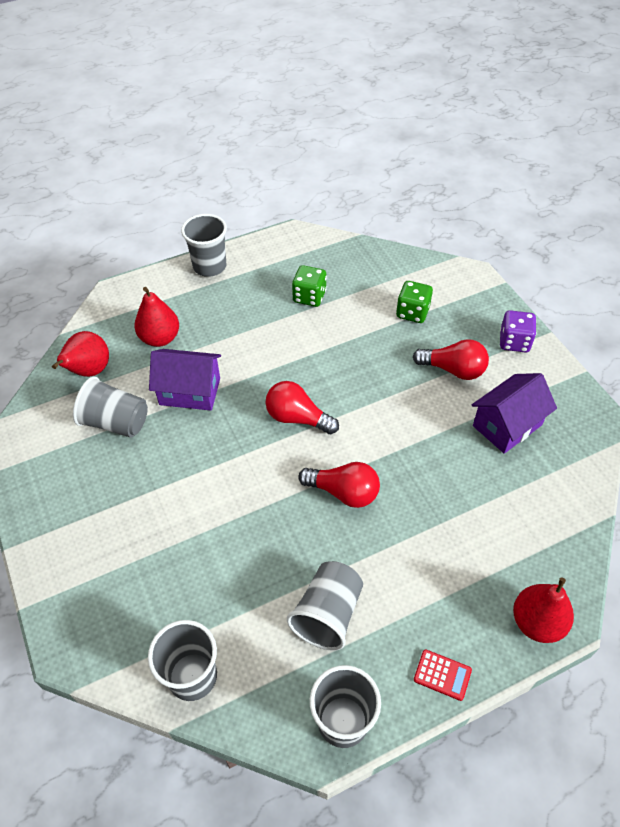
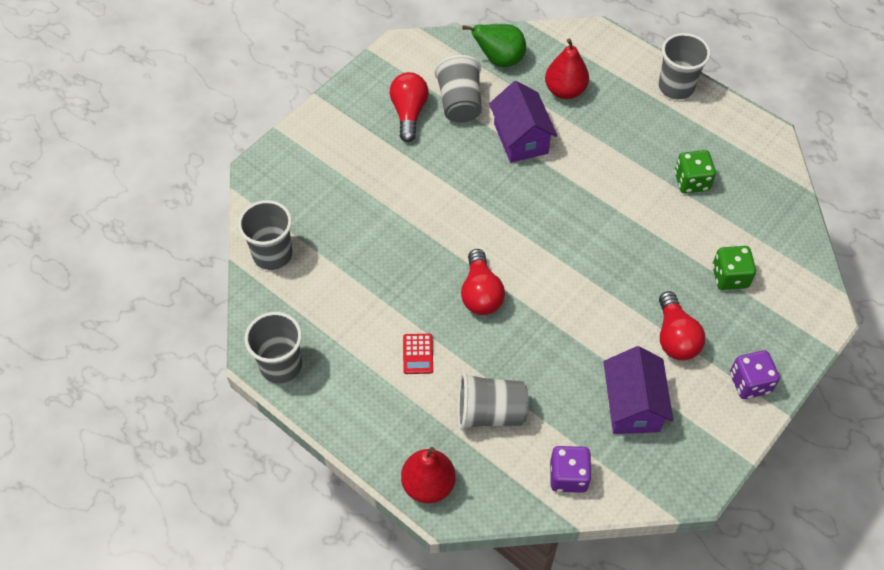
camera: 65 degrees right, 5 degrees up
(89, 371) = (499, 60): red pear -> green pear
(297, 418) = (539, 229): red light bulb -> red light bulb (409, 113)
(328, 614) = (361, 323): grey cup -> grey cup (490, 412)
(442, 675) = (347, 423): red calculator -> red calculator (418, 354)
(507, 425) = (632, 405): purple house -> purple house turned 60 degrees clockwise
(561, 500) = (568, 476): none -> purple dice

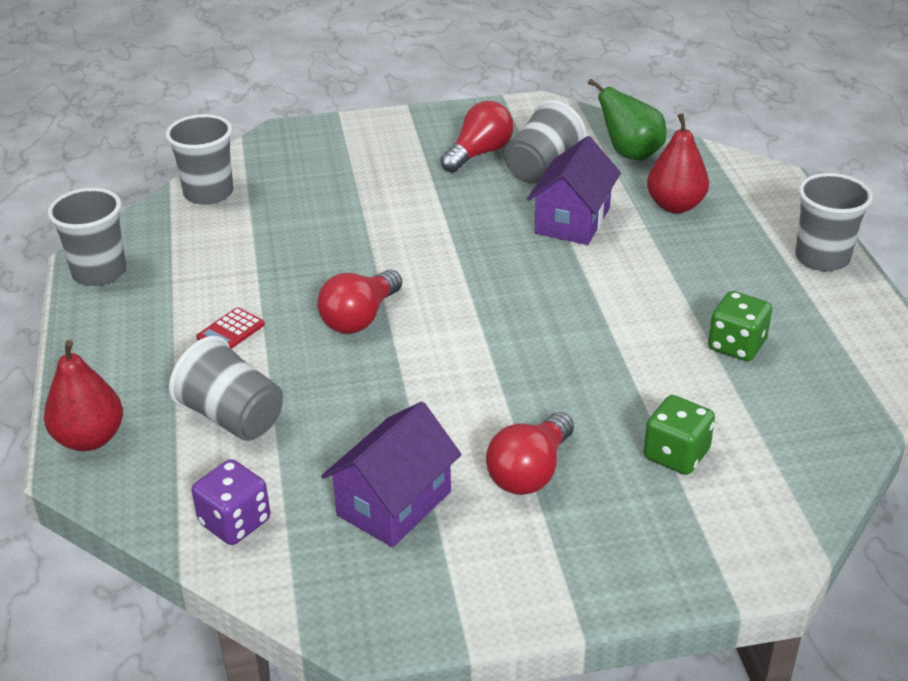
camera: 40 degrees right, 20 degrees down
(749, 383) = (571, 570): purple dice -> none

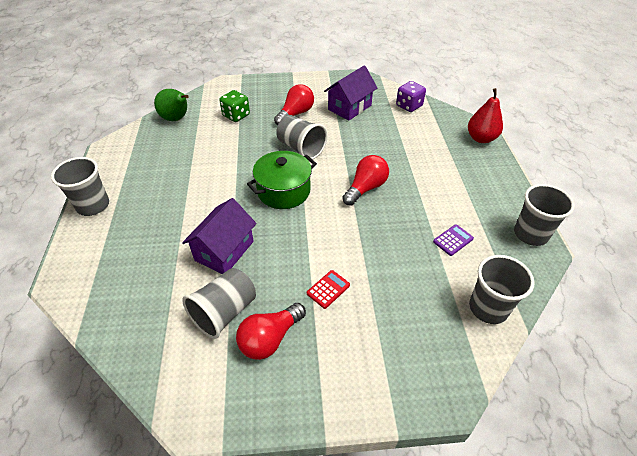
camera: 175 degrees left, 10 degrees up
(227, 256) = (453, 240): none -> purple calculator
(230, 331) = (434, 186): red calculator -> red calculator (328, 289)
(232, 417) = (420, 142): grey cup -> grey cup (301, 148)
(509, 302) = (283, 191): none -> green pot
(630, 154) = (147, 323): green pear -> green pear (176, 119)
(675, 205) = (149, 258): red pear -> none
(736, 345) = (180, 157): green dice -> none

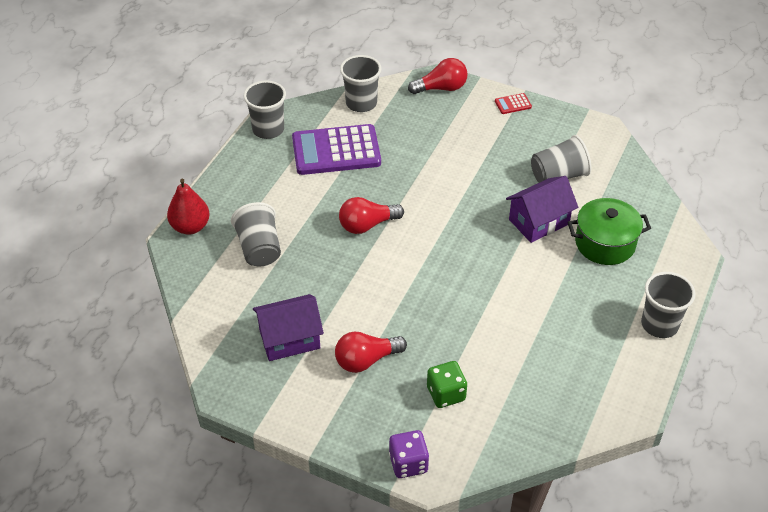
camera: 150 degrees left, 0 degrees up
(176, 119) = (530, 425): green pear -> none
(270, 338) = (532, 147): red light bulb -> red light bulb (441, 88)
(283, 191) = (451, 257): green pot -> green pot (605, 243)
(301, 148) = (397, 302): grey cup -> grey cup (259, 248)
(328, 289) = (468, 159): red calculator -> red calculator (513, 104)
(409, 106) = (215, 307): purple dice -> purple dice (408, 463)
(453, 240) = (336, 151): purple calculator -> purple calculator, size x2.50

